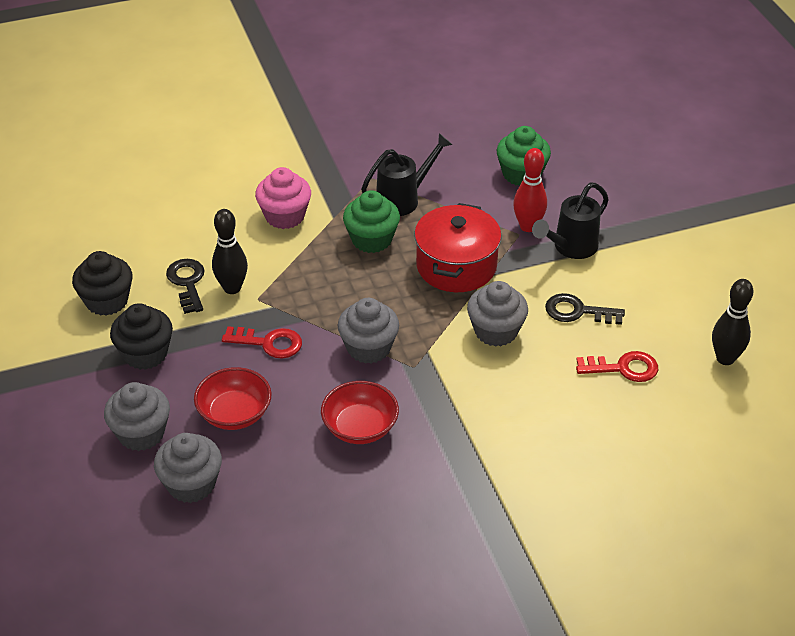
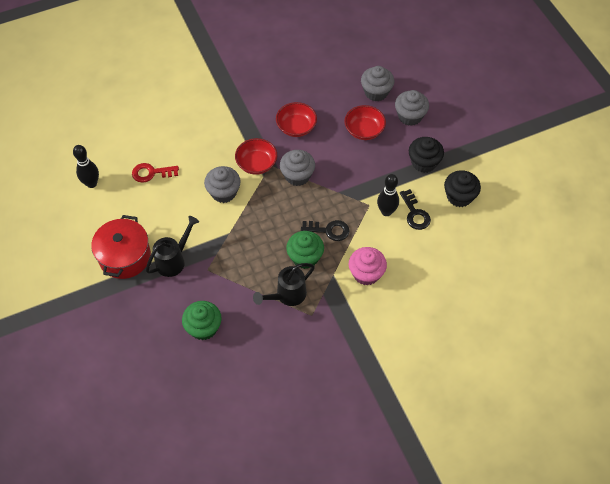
camera: 175 degrees right, 15 degrees up
(269, 343) = (355, 174): red key -> none
(438, 370) = (256, 164): none -> red bowl
(456, 266) = (248, 239): red pot -> red pot (125, 256)
(528, 226) = (201, 277): red bowling pin -> none
(577, 311) = (174, 210): black key -> black key (329, 230)

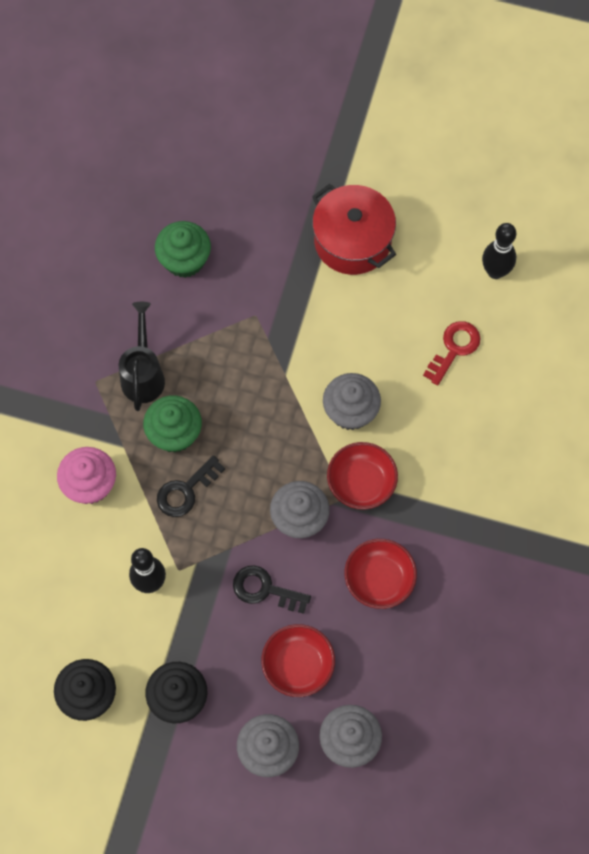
camera: 130 degrees right, 10 degrees up
(174, 260) = (300, 288): black watering can -> none
(415, 213) = (115, 615): black key -> black key (265, 589)

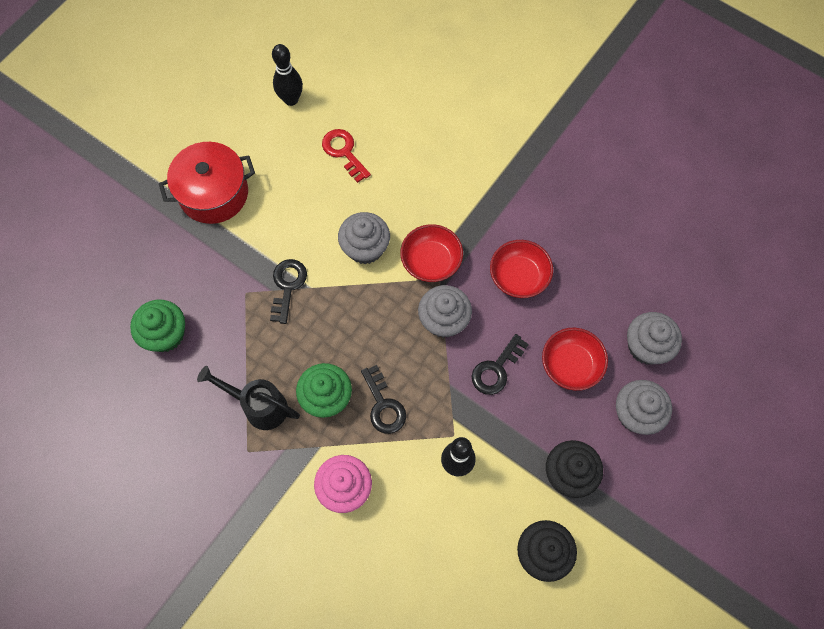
camera: 70 degrees left, 0 degrees up
(278, 352) = (287, 286): none -> black key

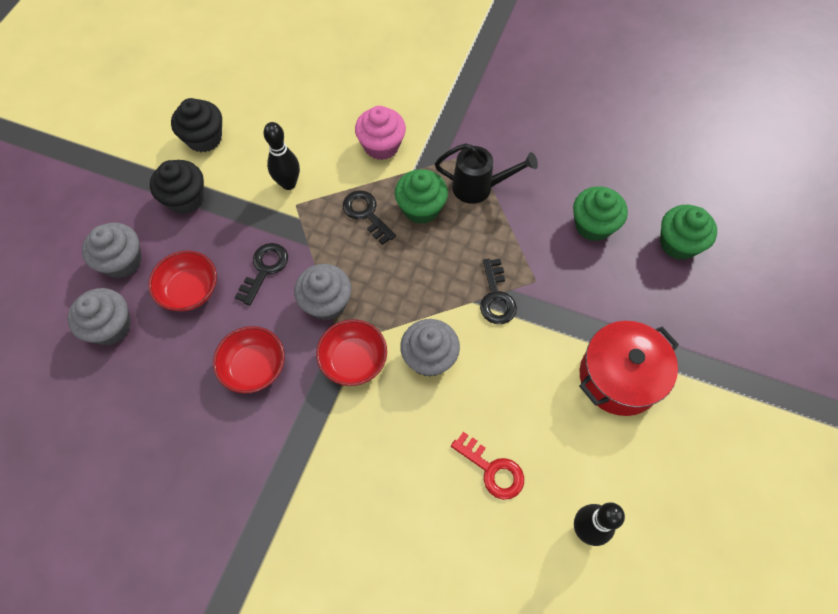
camera: 165 degrees right, 5 degrees down
(96, 295) = (678, 243): none -> green cupcake

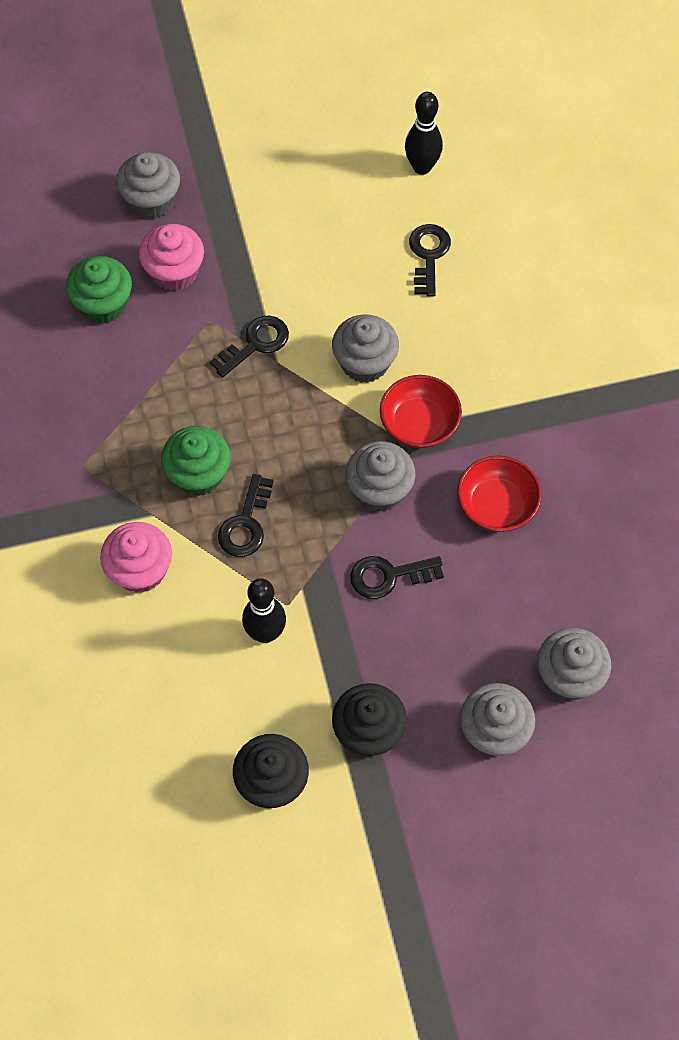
camera: 125 degrees left, 0 degrees up
(190, 290) = (469, 631): red bowl -> none
(479, 187) = (129, 434): black watering can -> none
(492, 470) = (428, 255): red key -> black key
(593, 282) = (174, 272): none -> pink cupcake
(619, 377) = (264, 206): red pot -> none
(670, 303) = (151, 200): none -> grey cupcake
(678, 243) = (73, 223): green cupcake -> none

